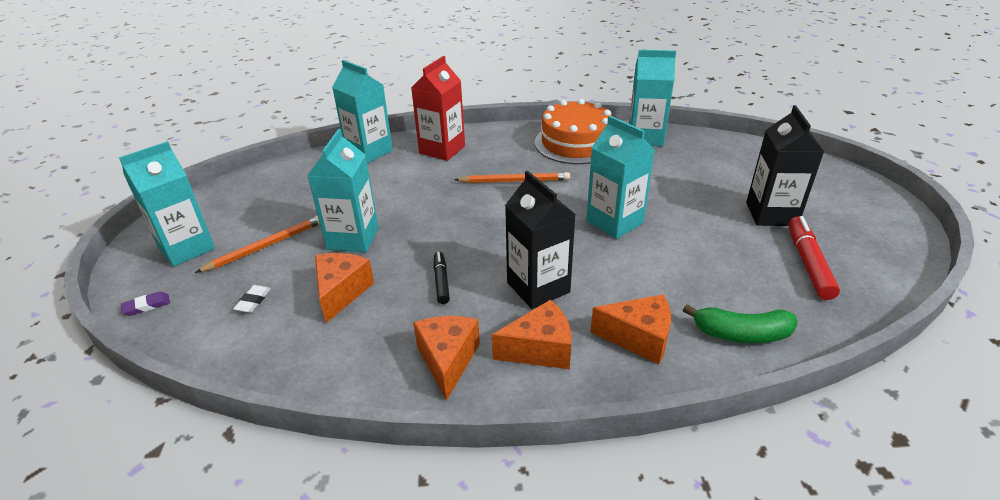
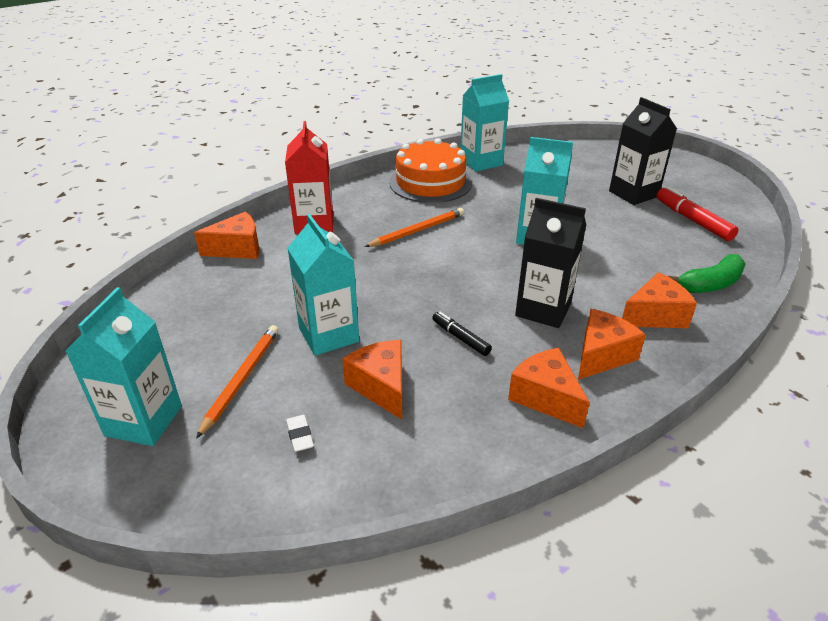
camera: 35 degrees left, 0 degrees up
(146, 306) = (176, 499): purple eraser -> none
(369, 151) = (238, 249): turquoise carton -> orange cheese

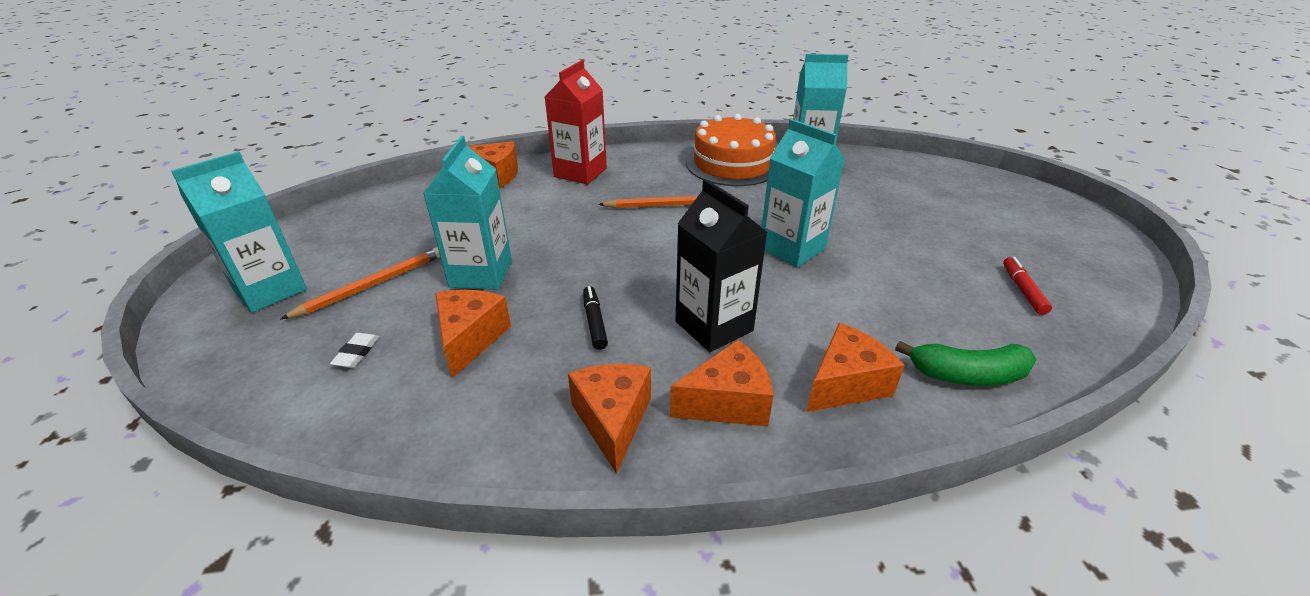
camera: 30 degrees right, 0 degrees up
(633, 194) = (967, 236): black carton -> none
(655, 316) = (845, 384): orange cheese -> orange cheese turned 45 degrees counterclockwise
(692, 220) = (1023, 290): red marker -> red marker, size x0.61

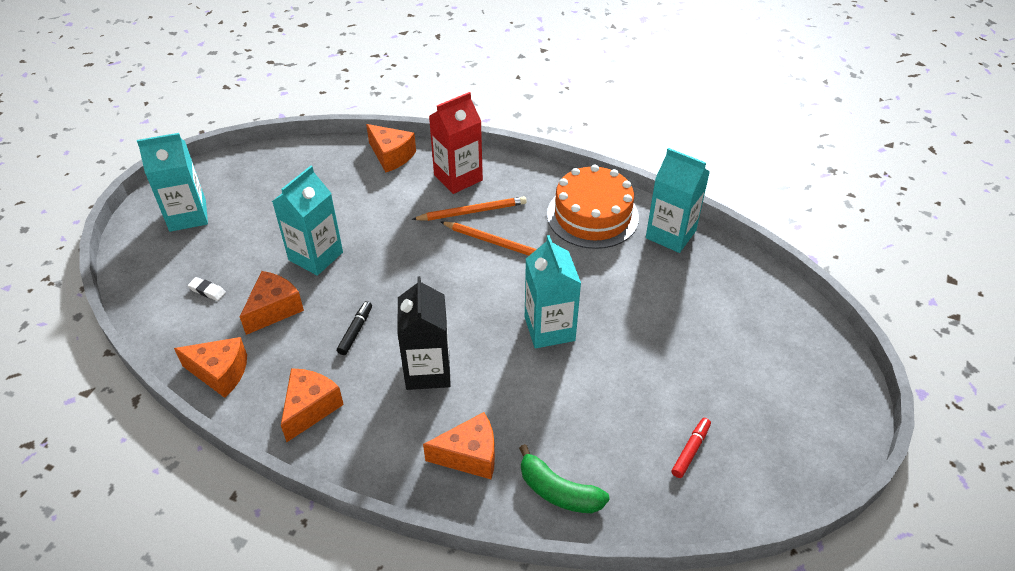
camera: 30 degrees right, 10 degrees up
(356, 353) = (207, 291): white eraser -> white eraser turned 75 degrees clockwise
(372, 285) = (245, 237): orange pencil -> orange pencil (472, 211)
(727, 402) = (384, 430): orange cheese -> orange cheese (220, 373)

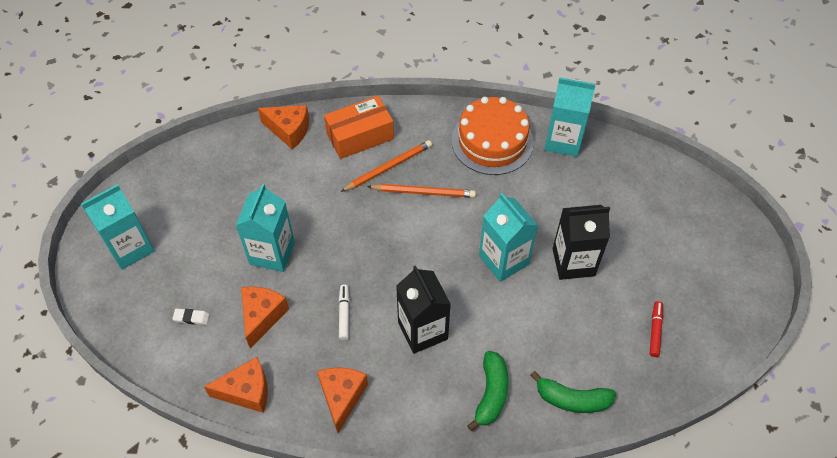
camera: 20 degrees left, 10 degrees up
(355, 331) = (344, 314): black marker -> white marker
(458, 177) = (360, 136): red carton -> orange box
(469, 455) = (491, 393): orange cheese -> green banana
(626, 352) = (573, 262): none -> black carton

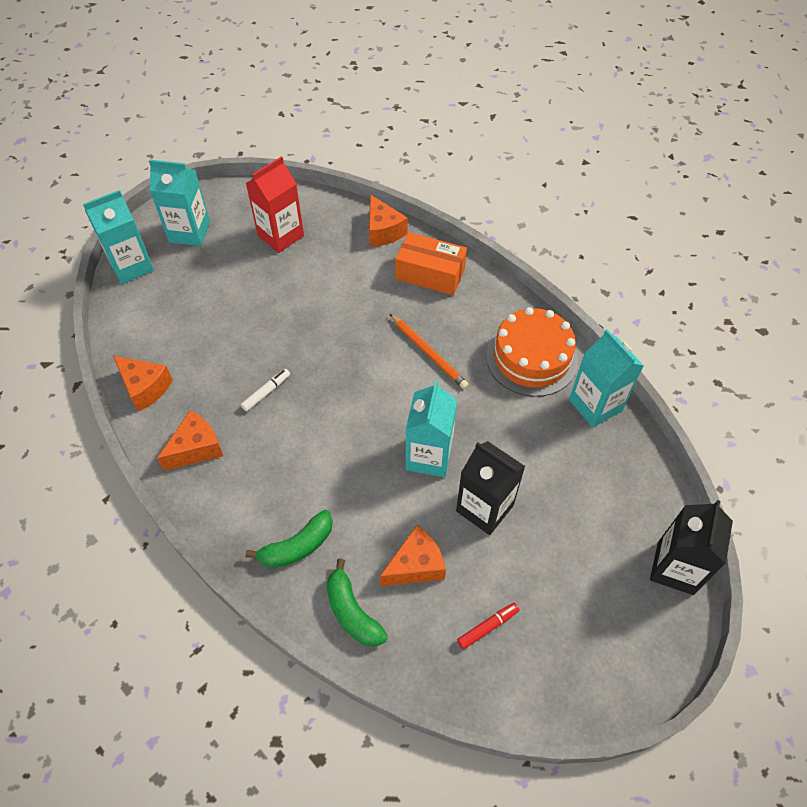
camera: 45 degrees right, 0 degrees up
(191, 318) = (171, 309): white eraser -> none
(212, 193) = (280, 235): none -> red carton
(262, 316) = (213, 346): orange cheese -> orange cheese (415, 565)
(272, 253) = (270, 308): turquoise carton -> turquoise carton (131, 266)
(388, 167) = (424, 313): orange pencil -> none
(422, 330) = (305, 453): black carton -> black carton (675, 568)

